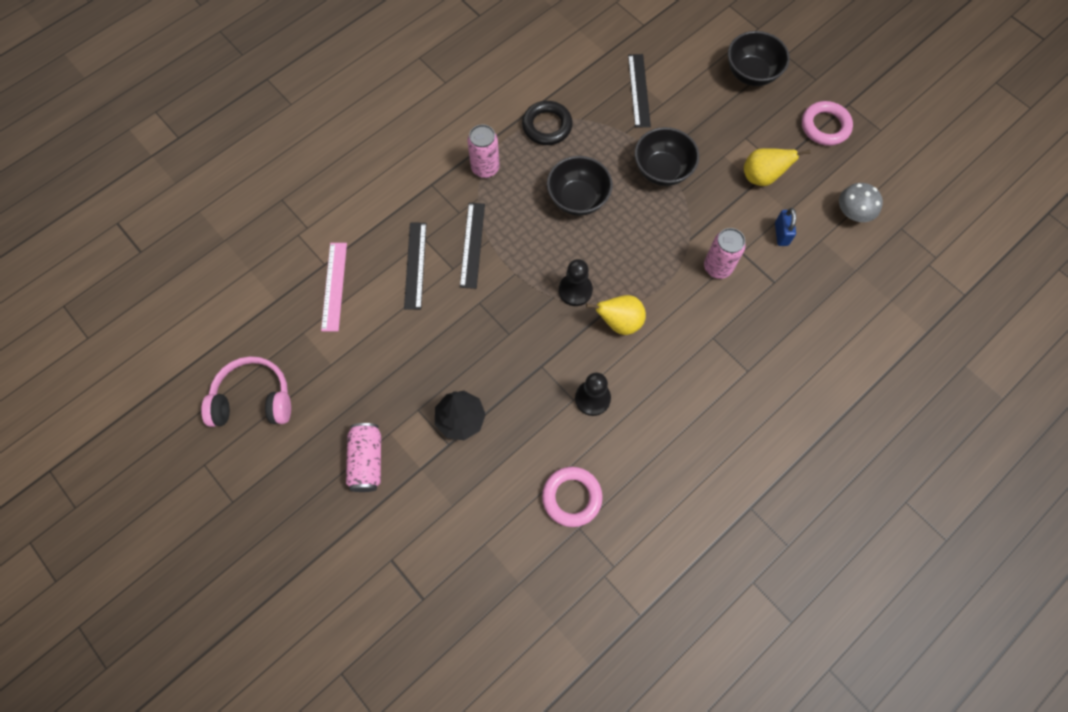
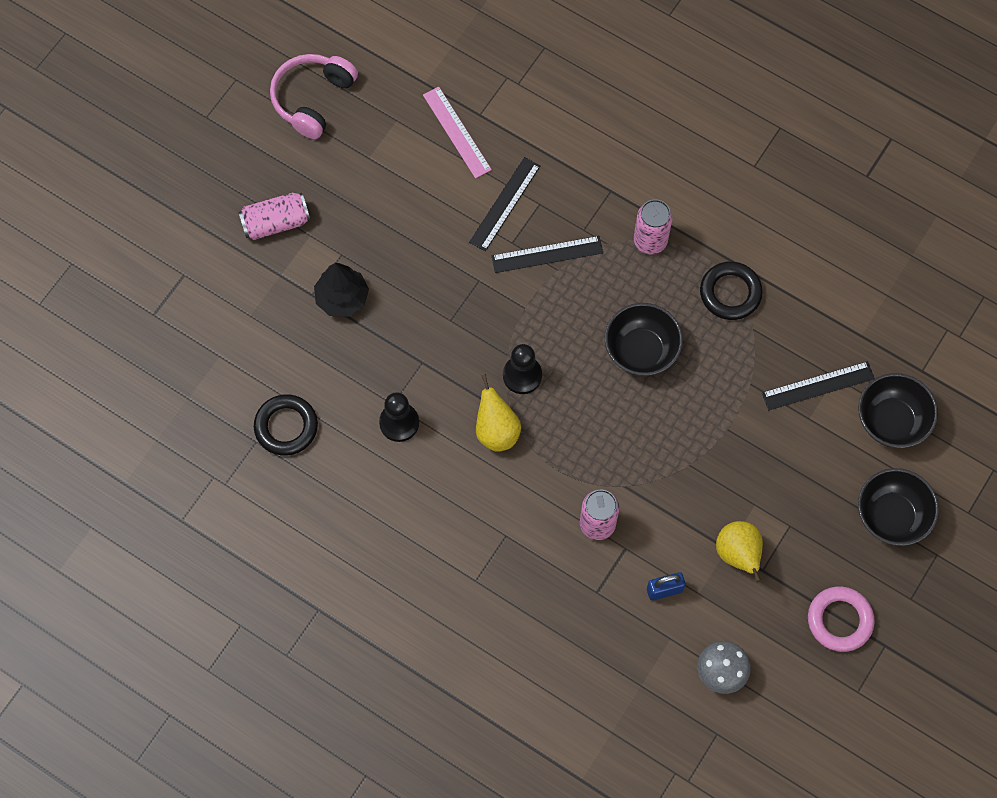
camera: 75 degrees right, 0 degrees up
(253, 399) = (312, 99): pink headphones -> pink headphones turned 135 degrees counterclockwise
(334, 286) = (457, 132): pink ruler -> pink ruler turned 75 degrees clockwise
(415, 265) = (505, 204): black ruler -> black ruler turned 45 degrees counterclockwise
(571, 497) = (286, 427): pink ring -> black ring
(662, 170) = (710, 436): black bowl -> black bowl (891, 421)

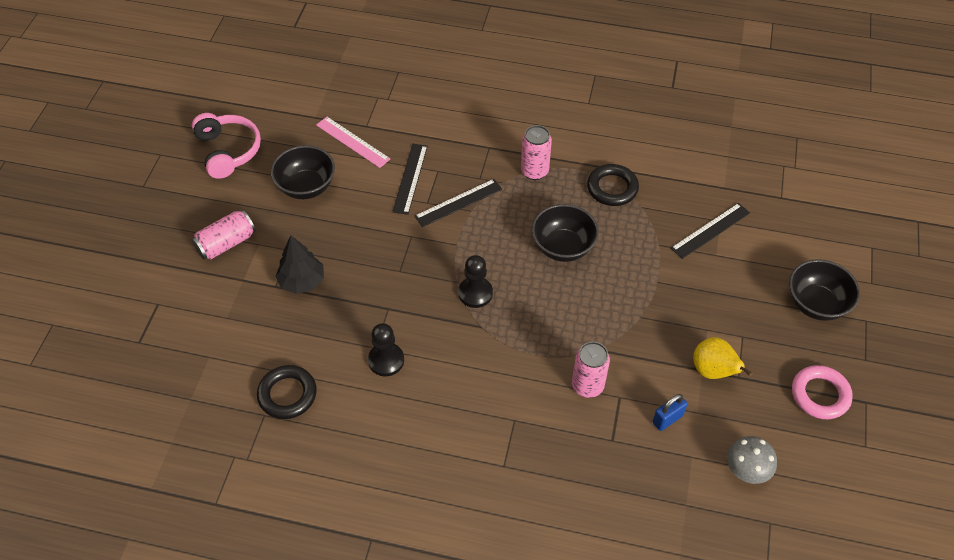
camera: 20 degrees left, 15 degrees down
(312, 99) = (228, 151): pink headphones -> pink headphones turned 150 degrees clockwise
(496, 431) = (471, 341): yellow pear -> none
(891, 421) = (778, 238): black bowl -> black bowl (306, 187)

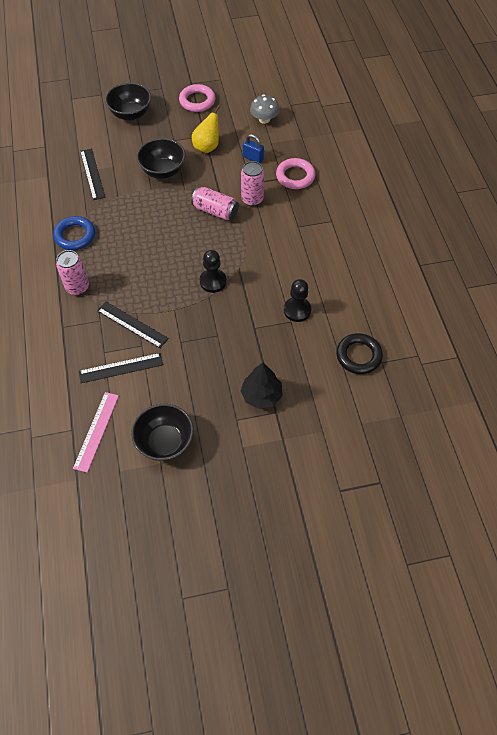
camera: 115 degrees left, 5 degrees up
(226, 243) = (255, 472): pink can -> pink can (215, 211)
(228, 151) = (151, 534): pink headphones -> none
(563, 247) = (146, 246): black bowl -> black bowl (163, 171)
(608, 458) = (295, 176): none -> pink ring
(612, 188) = (75, 236): black ring -> blue ring
(710, 230) = (92, 174): black ruler -> black ruler turned 45 degrees clockwise

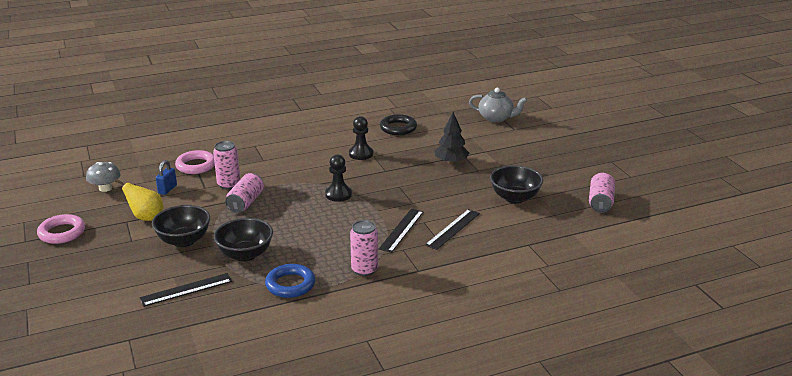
camera: 100 degrees left, 30 degrees down
(96, 431) = (523, 231): pink ruler -> none
(121, 368) = (452, 229): black ruler -> black ruler turned 60 degrees clockwise
(131, 114) = (75, 278): black bowl -> black bowl (245, 254)
(131, 534) = (600, 202): none -> pink can
(376, 476) = (496, 118): none -> grey teapot

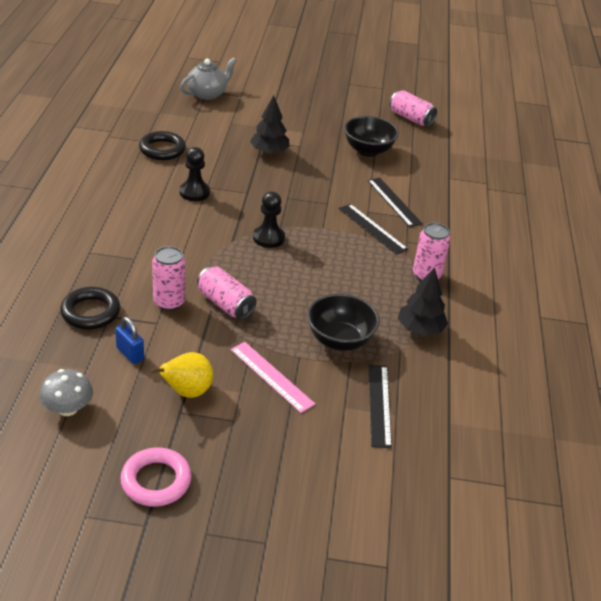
camera: 65 degrees left, 10 degrees up
(184, 240) = (271, 376): black bowl -> pink ruler
(196, 165) = (90, 312): pink ring -> black ring
(290, 284) = (420, 329): blue ring -> black tree

